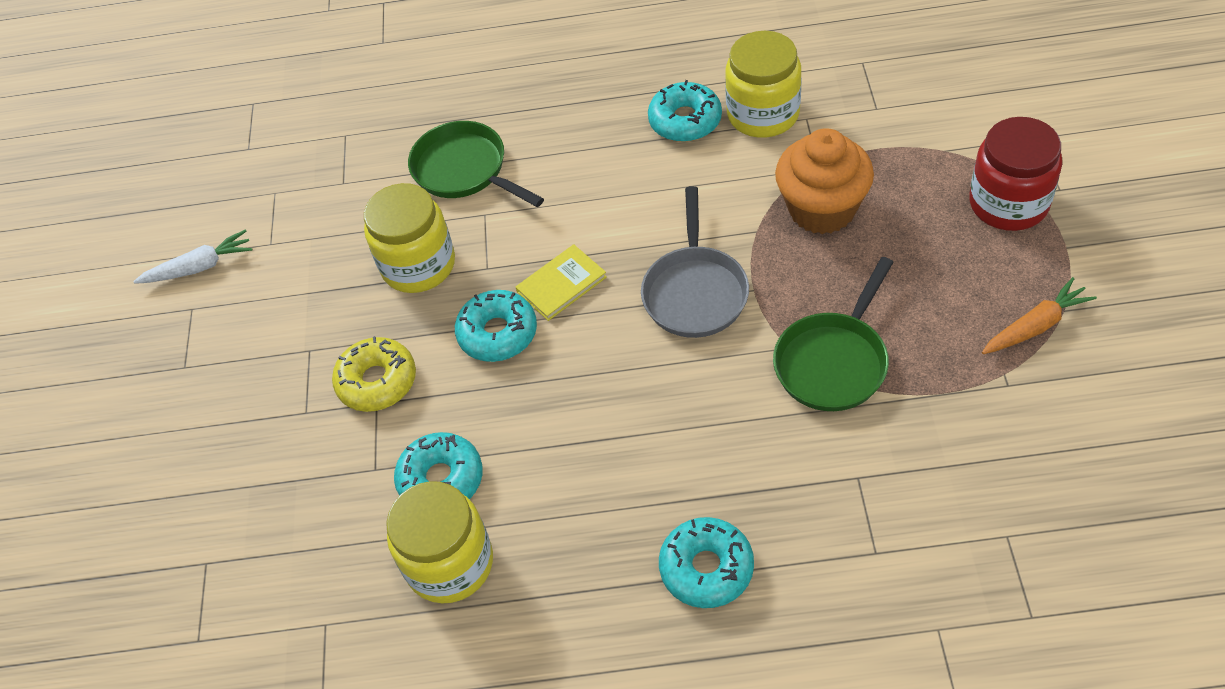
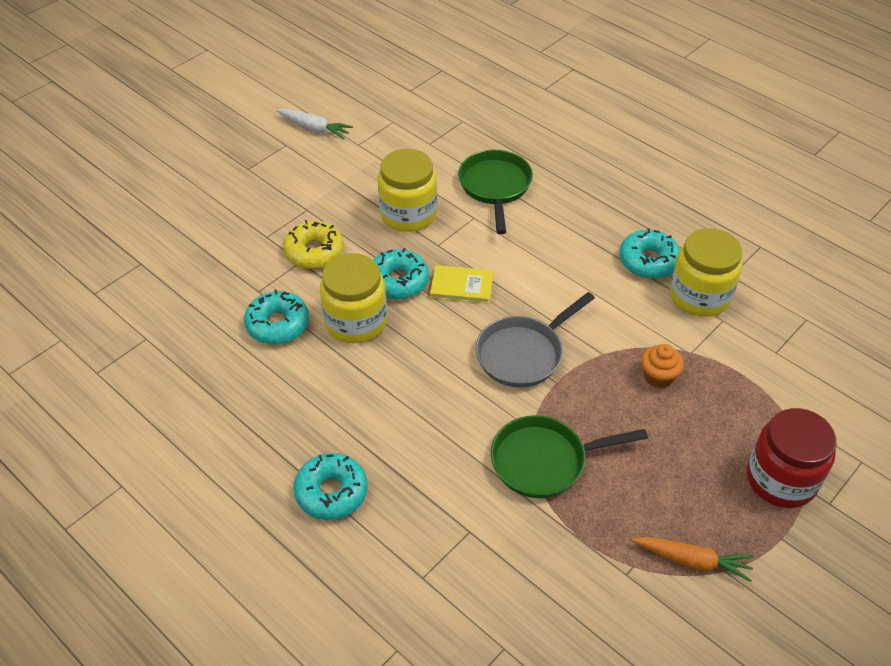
camera: 40 degrees right, 5 degrees down
(450, 563) = (228, 366): yellow jar -> yellow jar (356, 321)
(822, 209) = (658, 376): orange cupcake -> orange cupcake, size x0.52

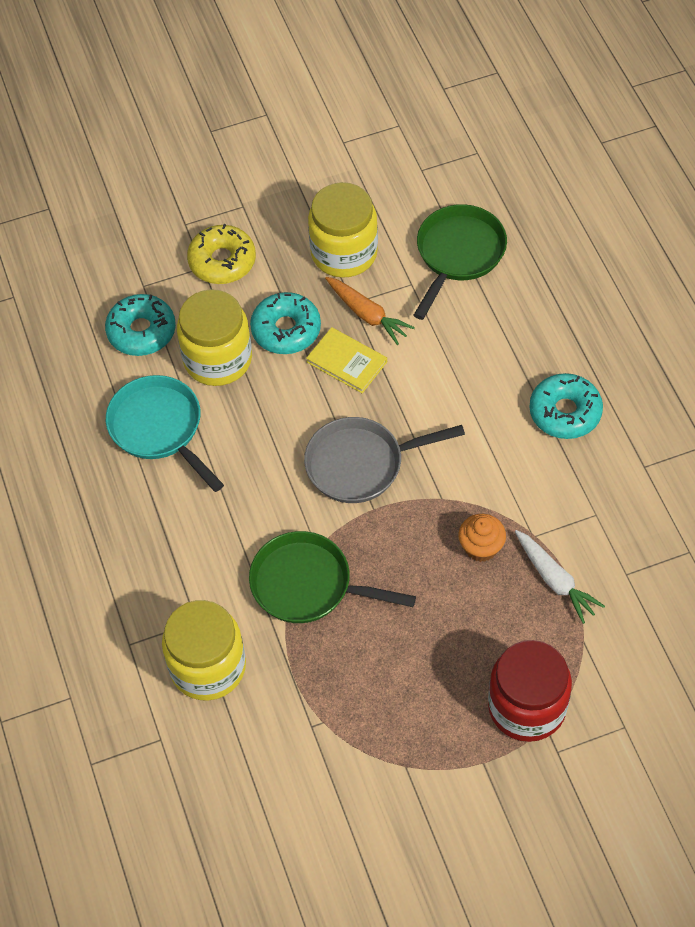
camera: 30 degrees right, 10 degrees up
(314, 128) = (308, 103): white carrot -> white carrot (555, 580)
(331, 492) = (96, 528): turquoise donut -> none
(339, 391) = (159, 428): none -> turquoise pan
(693, 561) = (381, 743): orange carrot -> orange carrot (367, 315)
(699, 296) = (591, 476): yellow jar -> yellow jar (208, 667)

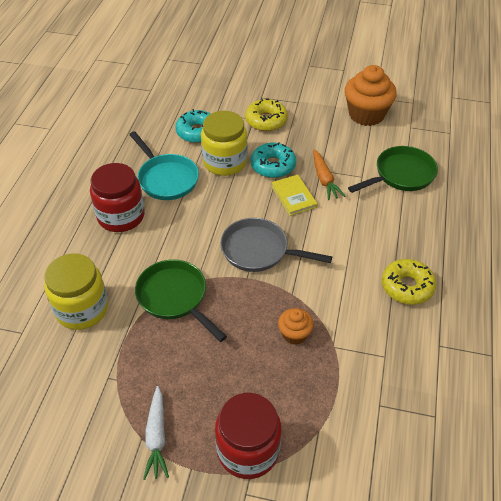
camera: 30 degrees right, 10 degrees down
(146, 517) = (121, 216): none -> red jar
(159, 428) = (166, 178): turquoise pan -> turquoise pan turned 150 degrees clockwise
(344, 253) = (335, 145): yellow jar -> none
(351, 179) = (366, 115): none -> orange cupcake
(555, 580) = (327, 381): white carrot -> white carrot (157, 437)
(565, 412) = (407, 286): turquoise donut -> yellow donut

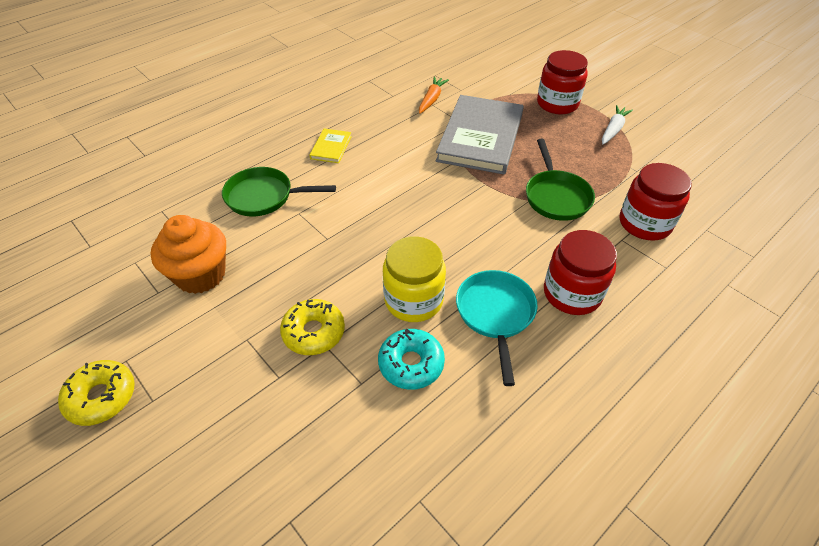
camera: 145 degrees left, 0 degrees up
(82, 309) = (644, 223): yellow jar -> red jar
(259, 250) = (457, 197): grey pan -> none
(273, 166) = (367, 268): turquoise donut -> none
(293, 196) = (381, 226): yellow book -> yellow book (331, 147)
(294, 334) = (480, 137): orange cupcake -> grey book
(324, 179) = (335, 227): orange carrot -> orange carrot (431, 99)
(407, 286) = (372, 127): yellow donut -> yellow donut (101, 397)

